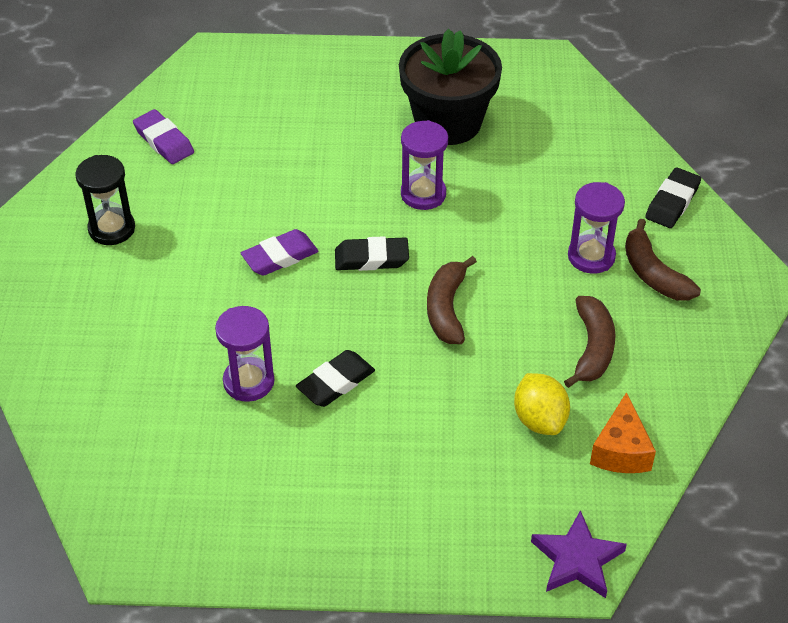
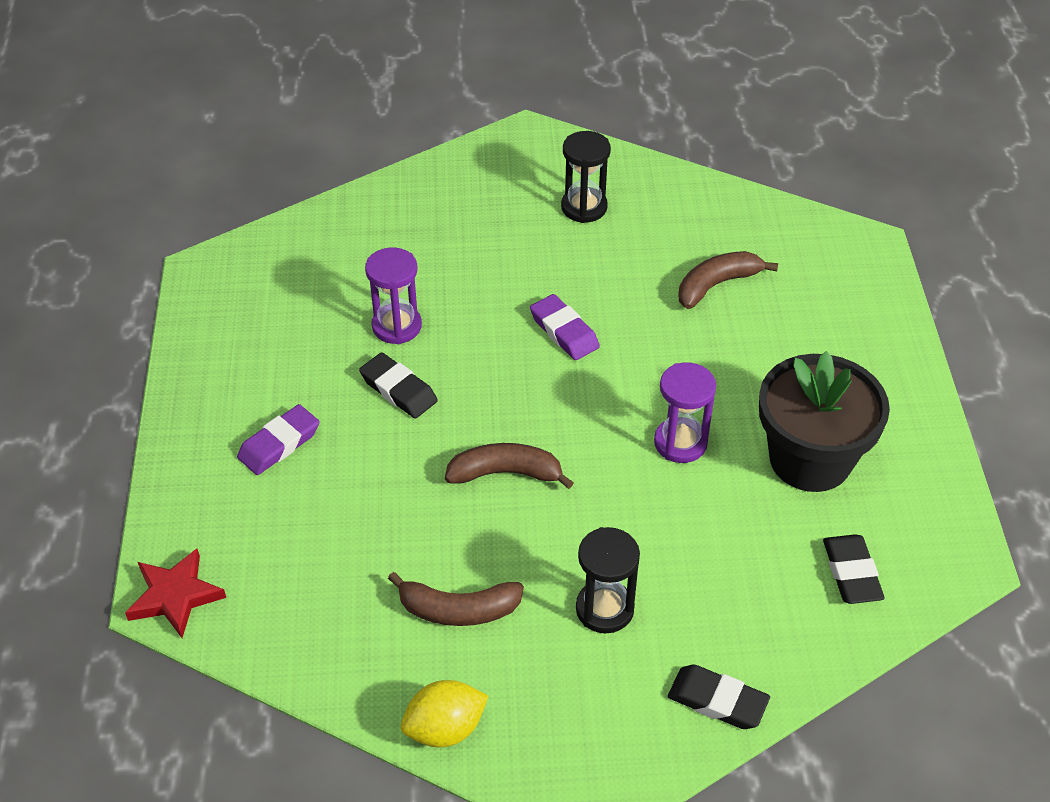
camera: 85 degrees right, 0 degrees up
(164, 141) = (716, 226): purple eraser -> purple eraser (279, 444)
(371, 258) = (572, 404): black eraser -> black eraser (851, 573)
(539, 419) = (354, 561): yellow lemon -> yellow lemon (445, 729)
(577, 559) = (175, 596): purple star -> red star
(591, 256) = (604, 609): purple hourglass -> black hourglass
(621, 450) = (312, 636): orange cheese -> none
(653, 273) = (585, 675): brown banana -> brown banana (717, 285)

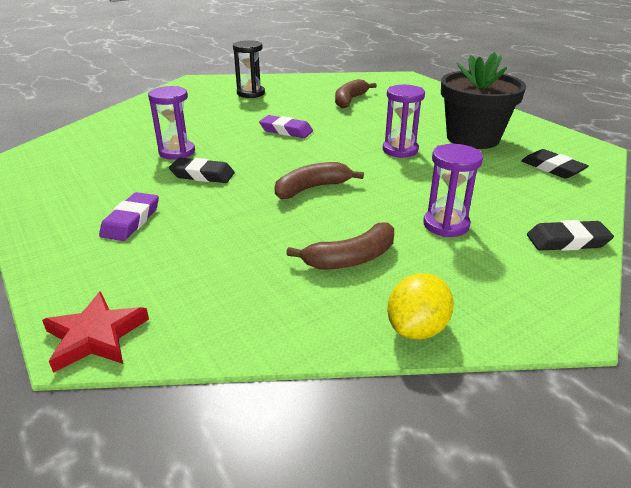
camera: 30 degrees left, 15 degrees down
(604, 609) = (446, 225): black hourglass -> purple hourglass

